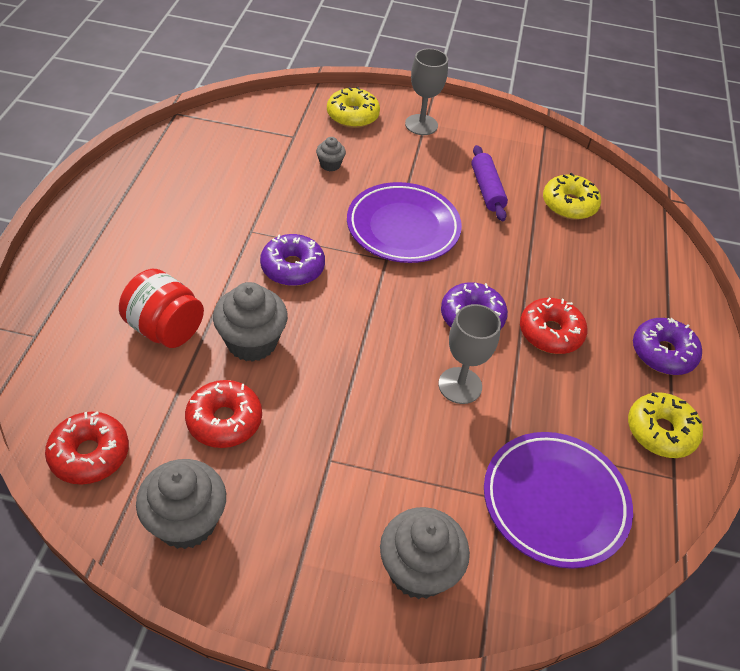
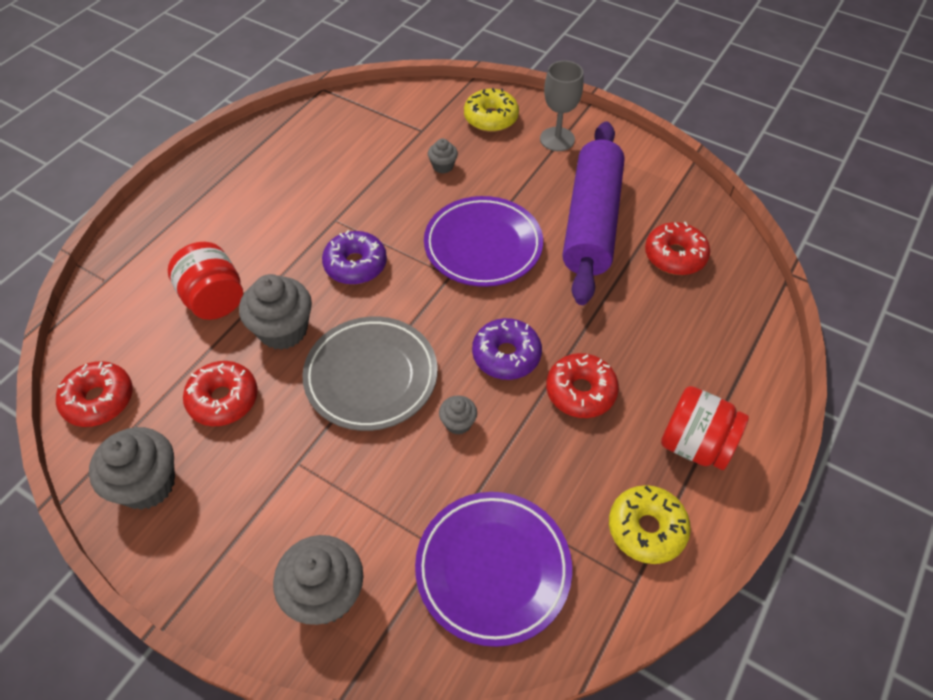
camera: 25 degrees right, 5 degrees up
(360, 364) = (371, 377): none -> grey plate
(460, 385) = (458, 423): grey goblet -> grey cupcake
(487, 190) = (592, 222): purple rolling pin -> purple rolling pin, size x2.05
(569, 204) = (675, 256): yellow donut -> red donut
(663, 353) = (695, 444): purple donut -> red jar

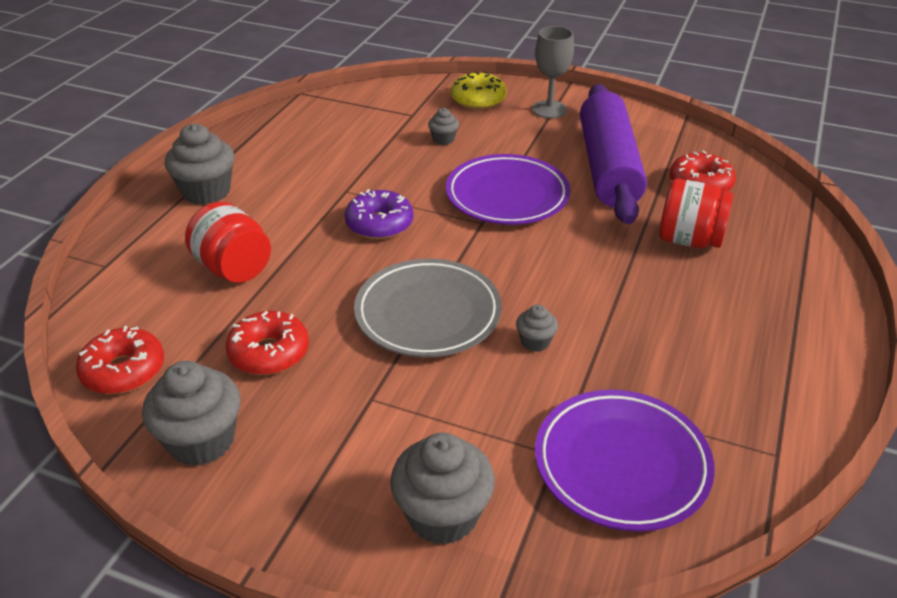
camera: 10 degrees left, 15 degrees down
(283, 330) = (318, 286): grey cupcake -> grey cupcake (206, 192)
(506, 355) = (564, 280): purple donut -> none
(580, 391) = (652, 300): red donut -> none
(646, 529) = (768, 406): yellow donut -> none
(695, 444) = (786, 329): red jar -> red jar (689, 240)

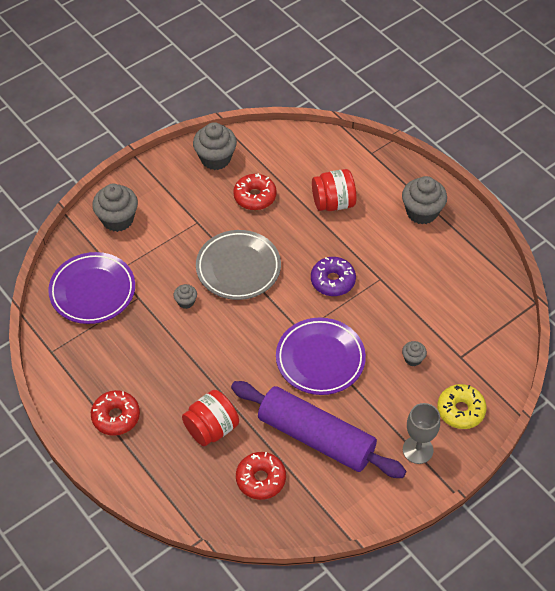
camera: 120 degrees right, 15 degrees up
(124, 371) = (280, 143): red donut -> red donut (116, 417)

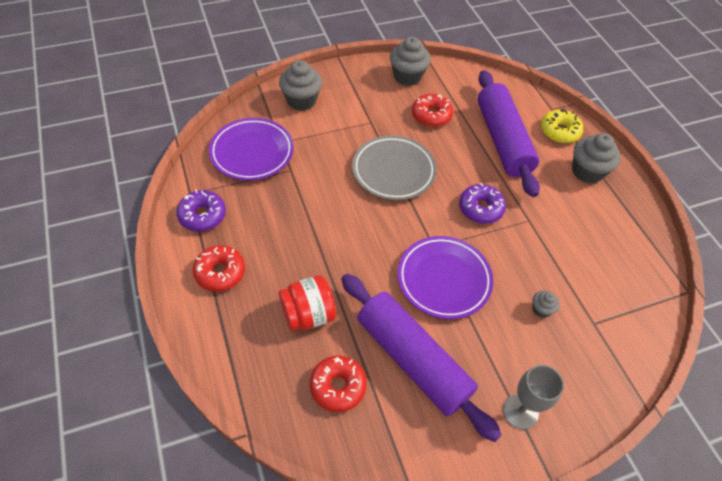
camera: 15 degrees right, 0 degrees up
(74, 369) = (202, 215): none -> purple donut
(186, 302) = (332, 186): grey cupcake -> none
(333, 203) = (503, 140): red jar -> purple rolling pin
(460, 410) = (580, 382): yellow donut -> yellow donut (559, 131)

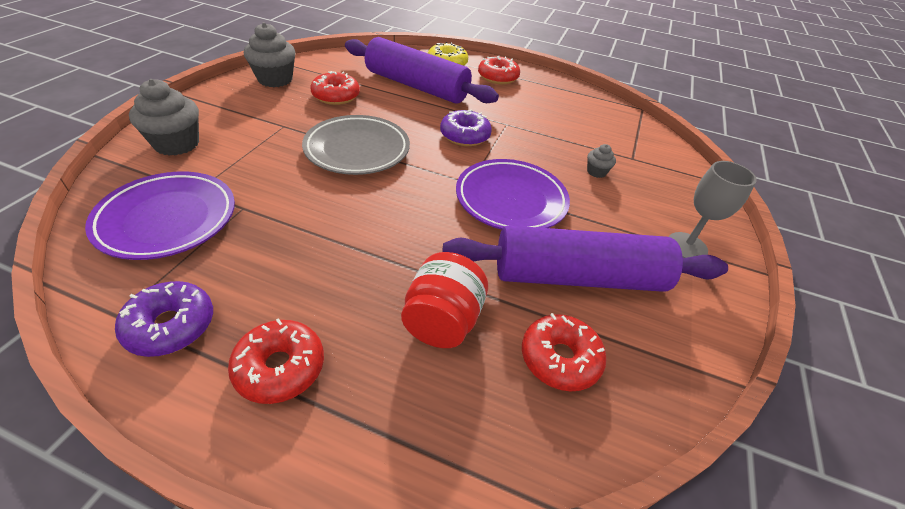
camera: 50 degrees left, 10 degrees down
(587, 172) = (498, 77): grey cupcake -> red donut

